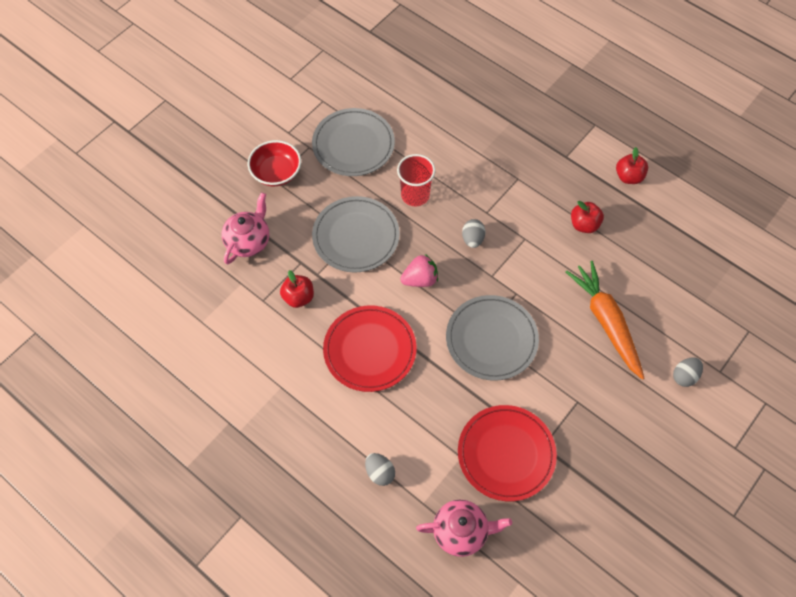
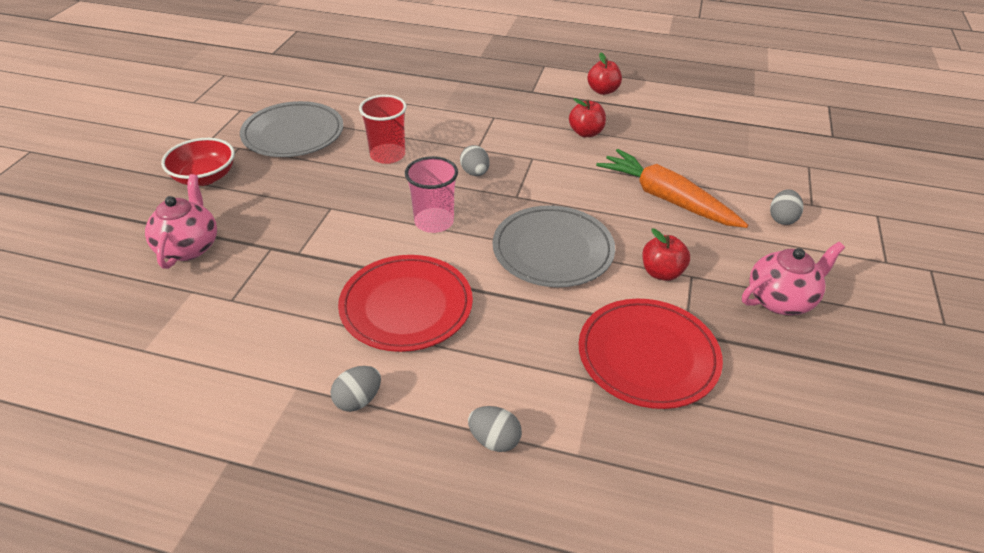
camera: 25 degrees left, 20 degrees down
(298, 297) = (282, 282): red apple -> red apple (662, 273)
(313, 411) = (358, 400): none -> grey egg
(356, 236) = (333, 206): grey plate -> none
(420, 279) = (434, 222): pink strawberry -> pink cup
(461, 531) = (652, 470): pink teapot -> pink teapot (781, 300)

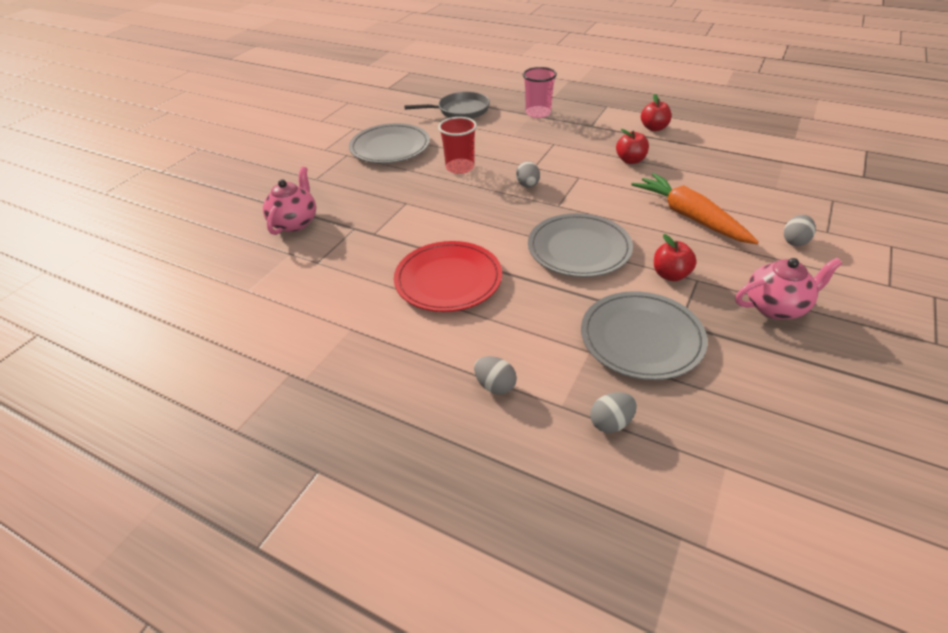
camera: 15 degrees right, 0 degrees up
(204, 177) = (317, 174): red bowl -> none
(358, 400) = (395, 343): grey egg -> grey egg (611, 423)
(371, 80) = (460, 111): none -> grey pan
(434, 222) = (485, 219): pink cup -> pink cup (538, 113)
(648, 356) = (641, 338): red plate -> grey plate

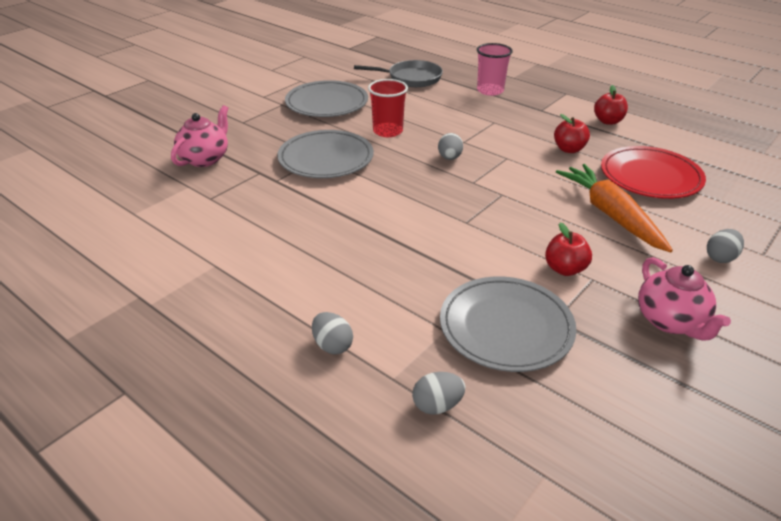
camera: 10 degrees right, 5 degrees down
(448, 280) = (329, 235): red plate -> red plate (650, 176)
(579, 249) = (476, 227): grey plate -> grey plate (326, 158)
(776, 307) = (671, 321): pink teapot -> pink teapot turned 75 degrees clockwise

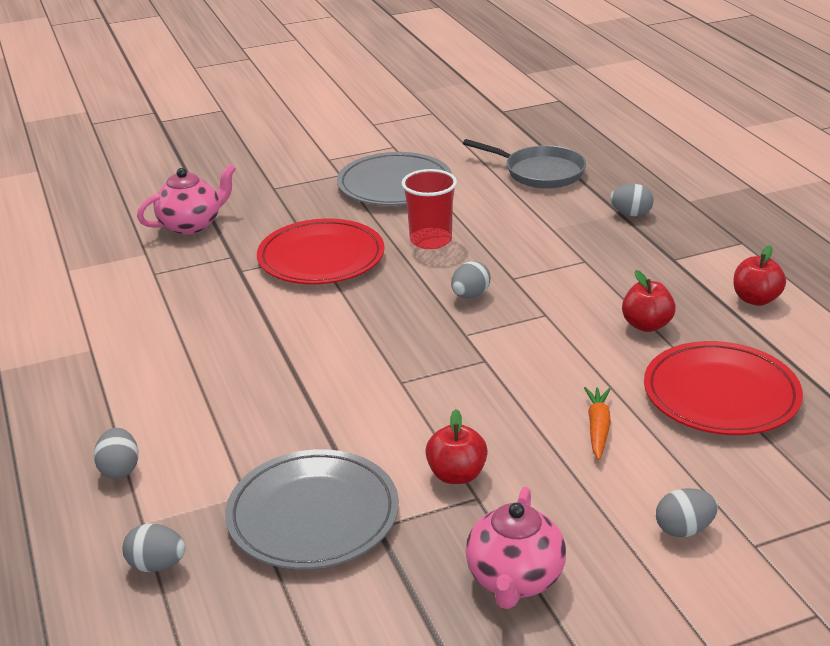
camera: 30 degrees right, 5 degrees down
(326, 158) = (321, 258): grey plate -> red plate
(490, 90) = (631, 214): pink cup -> grey egg
(610, 215) = (598, 428): orange carrot -> orange carrot, size x0.49

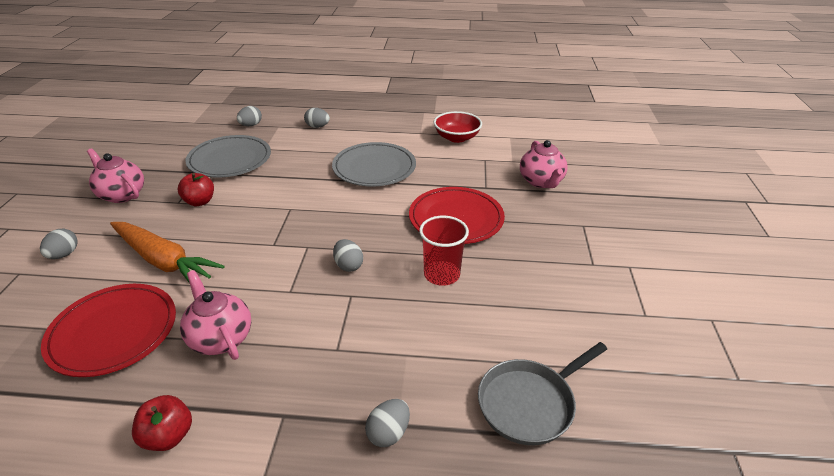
camera: 115 degrees right, 5 degrees up
(92, 312) = (457, 138): none -> red bowl
(394, 185) = (555, 288): grey plate -> grey plate (374, 168)
(598, 428) = (164, 261): orange carrot -> orange carrot, size x2.03
(646, 325) = (220, 338): red apple -> pink teapot

